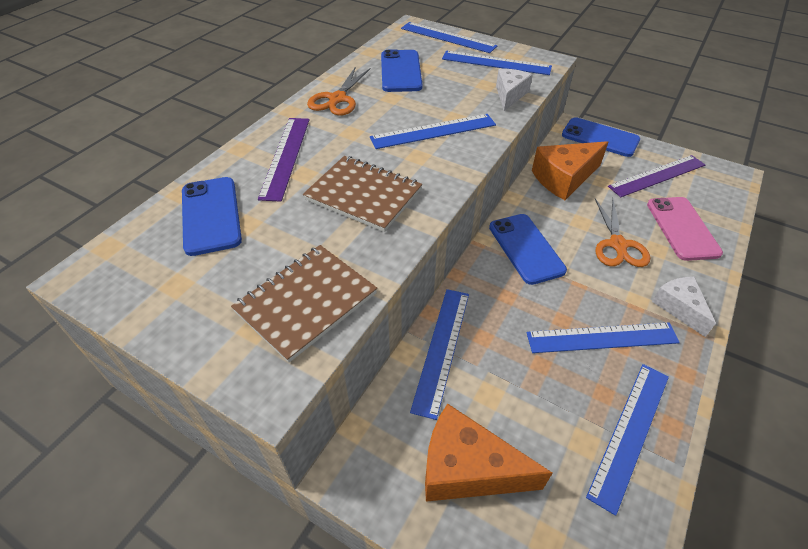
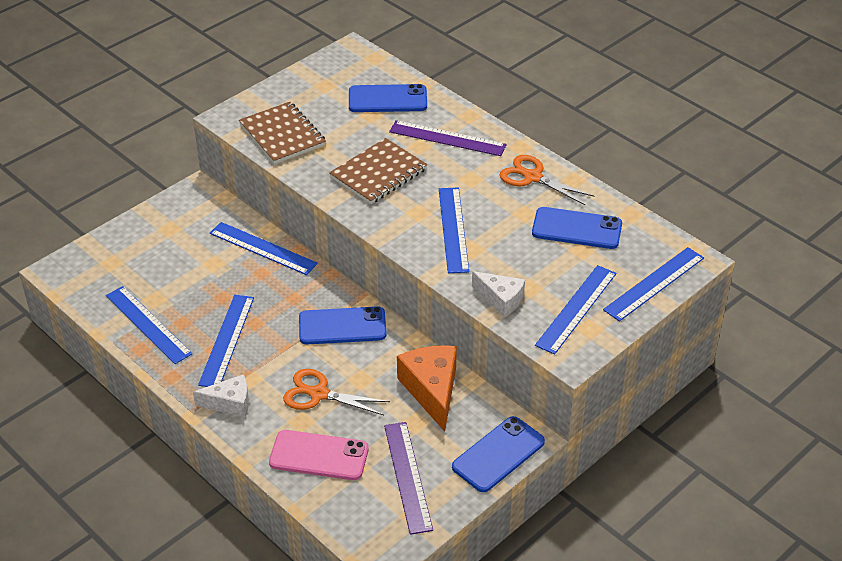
camera: 105 degrees right, 5 degrees down
(467, 468) = (170, 240): orange cheese -> none

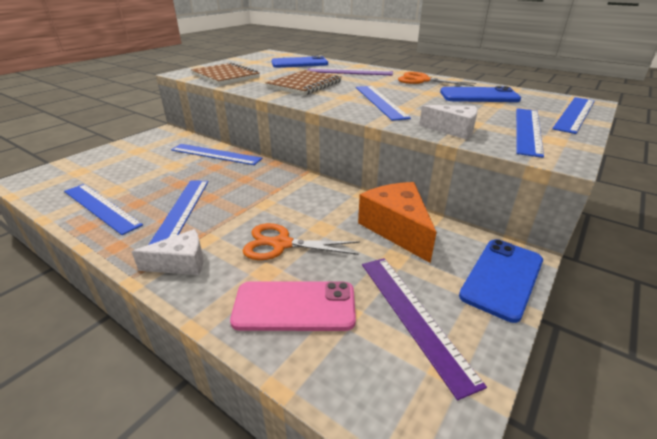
camera: 10 degrees left, 10 degrees down
(342, 326) = (293, 192): blue phone -> none

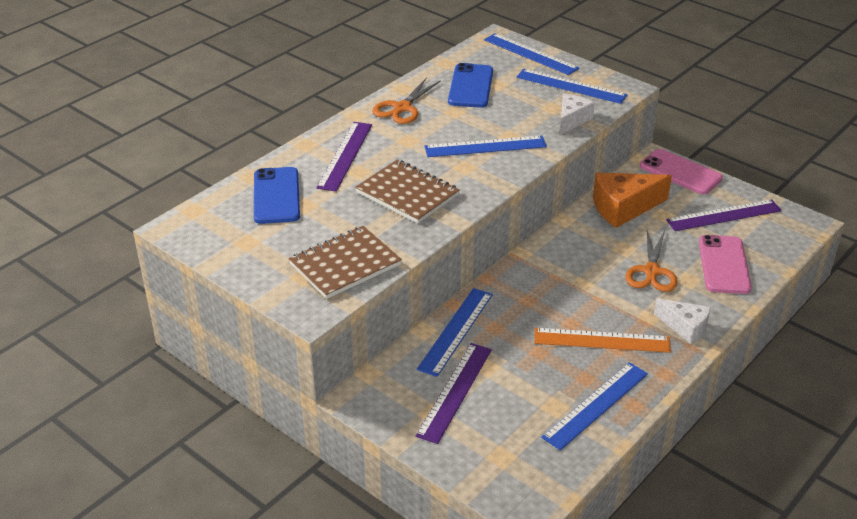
camera: 85 degrees left, 5 degrees up
(153, 156) = (455, 391): none -> purple ruler
(181, 211) = (602, 340): blue ruler -> orange ruler
(181, 263) = (685, 327): white cheese -> white cheese turned 135 degrees clockwise
(502, 278) = (680, 172): blue phone -> pink phone

